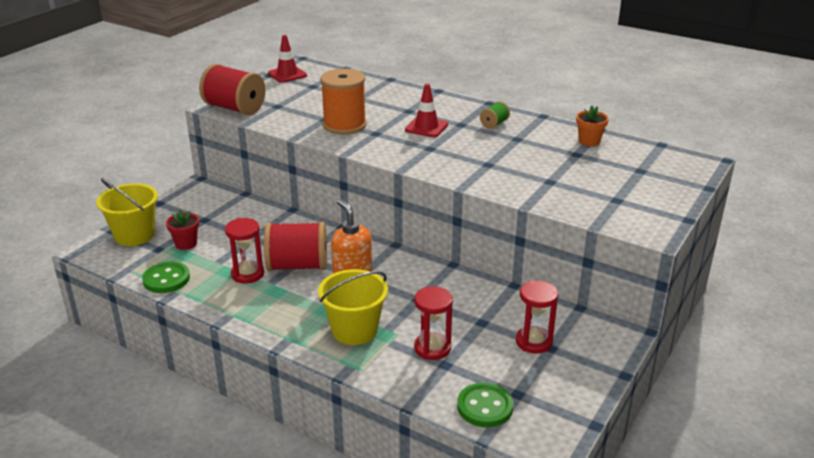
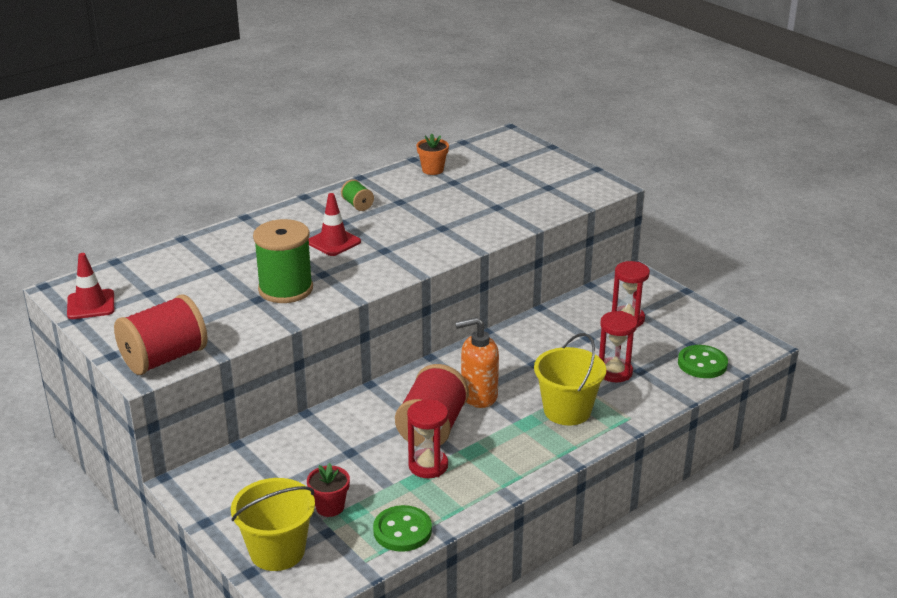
camera: 70 degrees left, 0 degrees up
(344, 125) = (285, 289): orange spool -> green spool

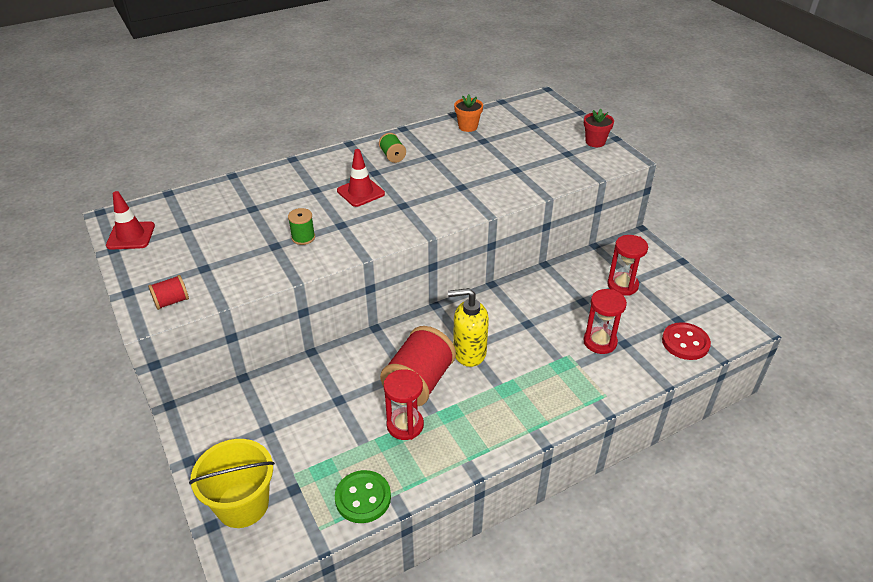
camera: 10 degrees right, 10 degrees up
(164, 358) = (172, 301): red spool -> red spool, size x0.47
(285, 289) = (303, 237): green spool -> green spool, size x0.47
(330, 507) = (304, 460): red flower pot -> red flower pot (595, 142)
(478, 396) = (469, 353): orange soap dispenser -> yellow soap dispenser
(567, 410) = (547, 379): yellow bucket -> none
(702, 364) = (685, 343): green button -> red button

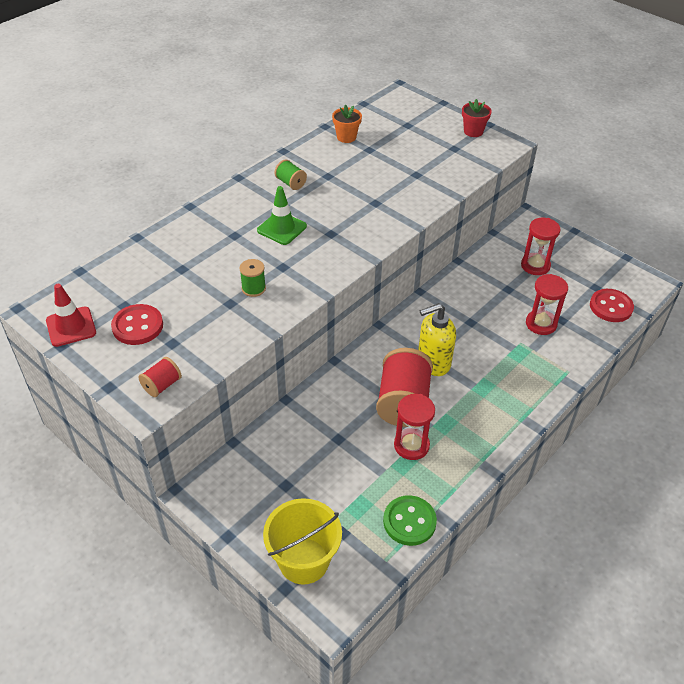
camera: 20 degrees left, 5 degrees up
(184, 247) = (137, 326): none -> red button
(360, 192) = (282, 228): red traffic cone -> green traffic cone

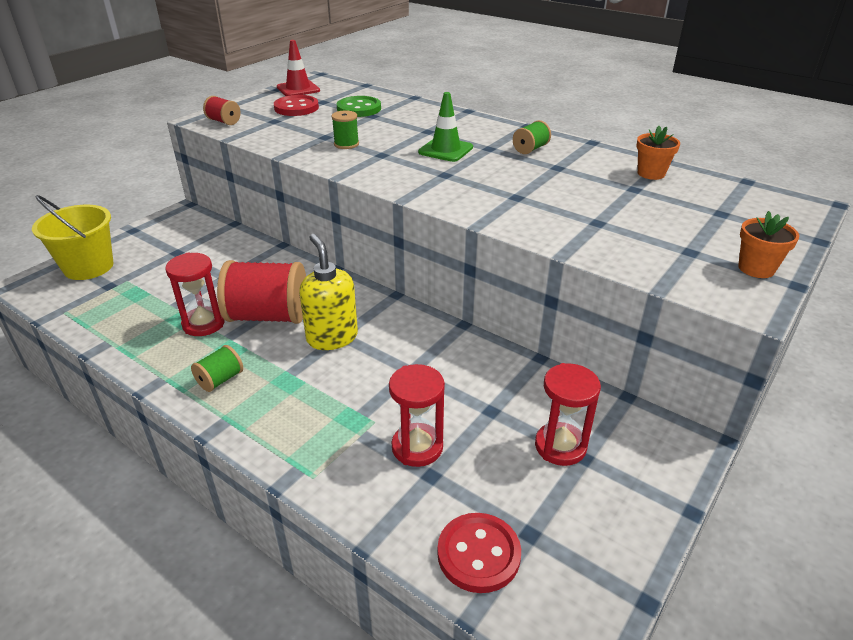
camera: 85 degrees right, 10 degrees down
(409, 521) = (102, 325): green button -> green button (359, 109)
(473, 131) = (756, 268): red flower pot -> orange flower pot
(482, 426) = (220, 380): none -> green spool

